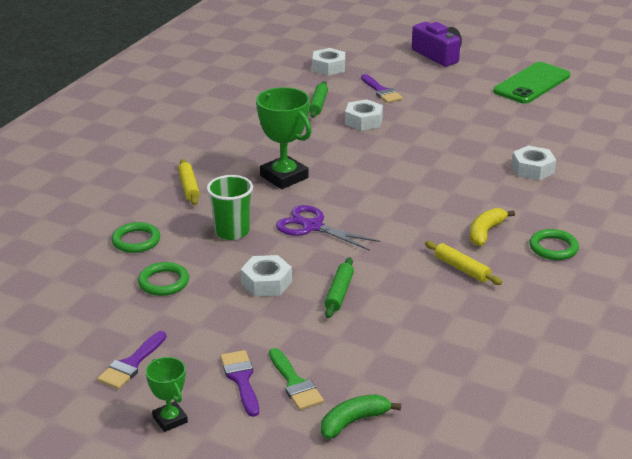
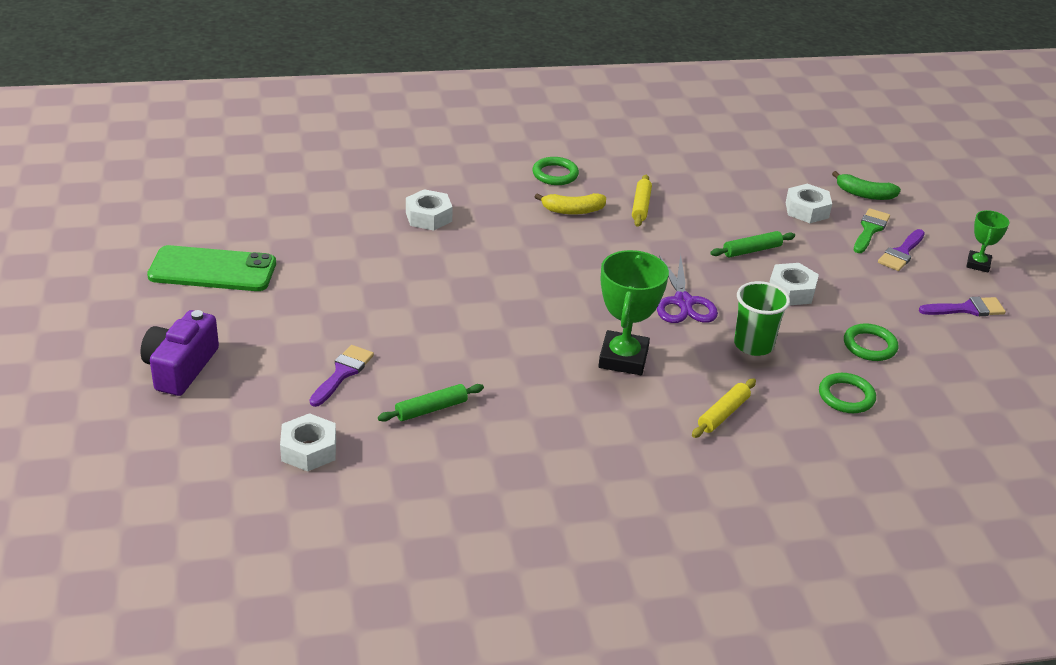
camera: 130 degrees left, 5 degrees up
(363, 121) = (438, 356): white nut -> white nut (807, 210)

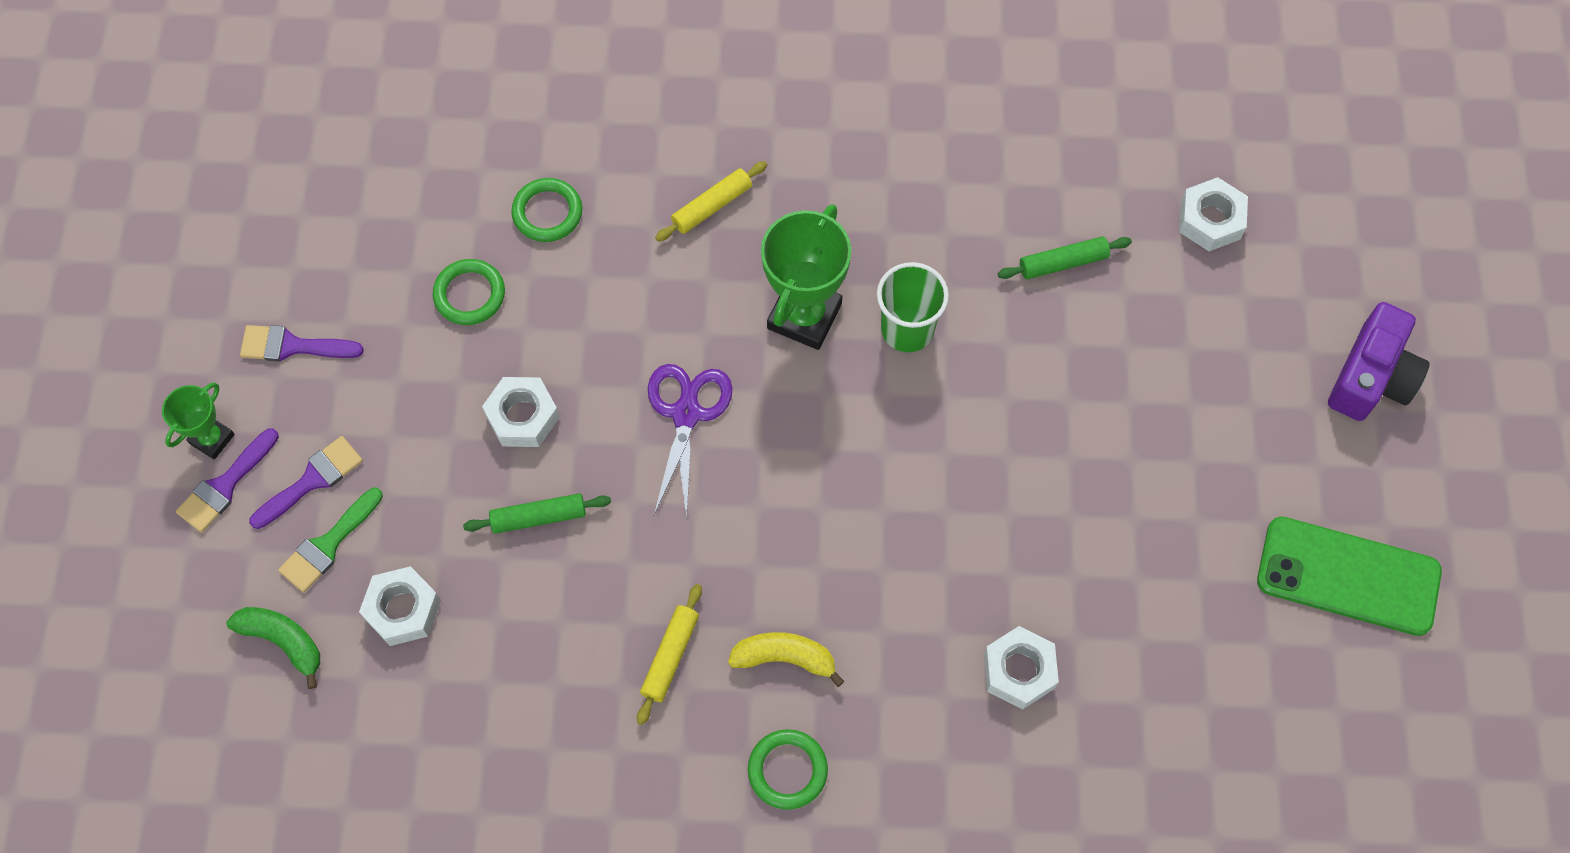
camera: 165 degrees left, 30 degrees up
(343, 373) = (1167, 339): purple brush -> purple brush (225, 485)
(753, 345) = (624, 317): green cup -> green cup (907, 329)

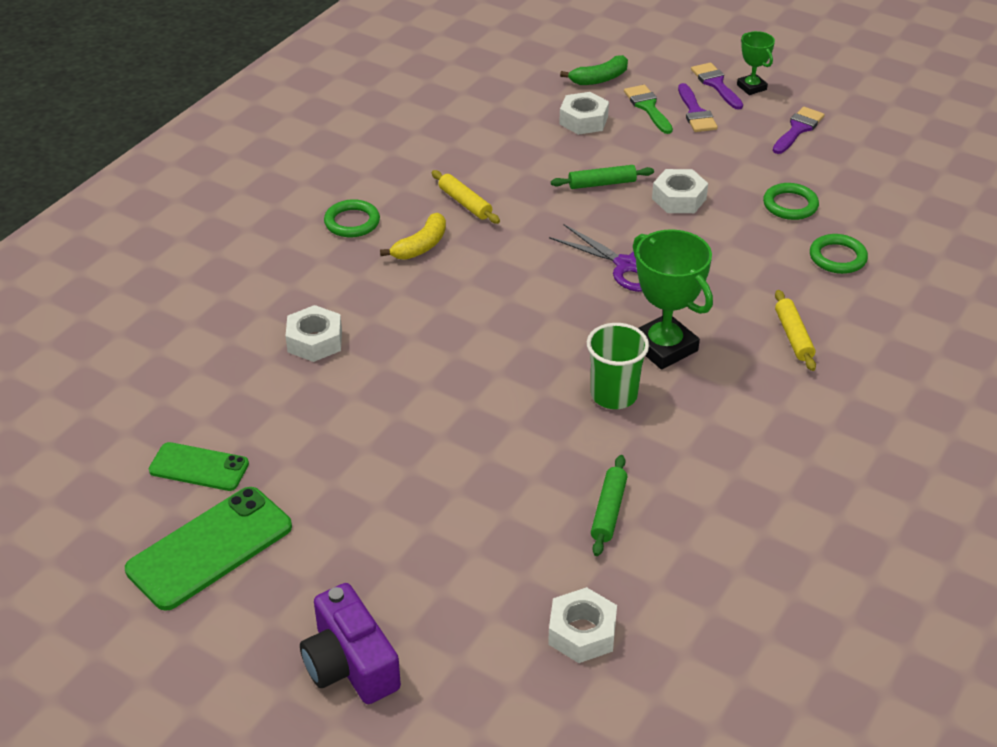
camera: 120 degrees right, 25 degrees down
(538, 517) = (602, 184): green rolling pin -> green rolling pin turned 60 degrees clockwise
(1267, 660) = (199, 467): none -> green phone

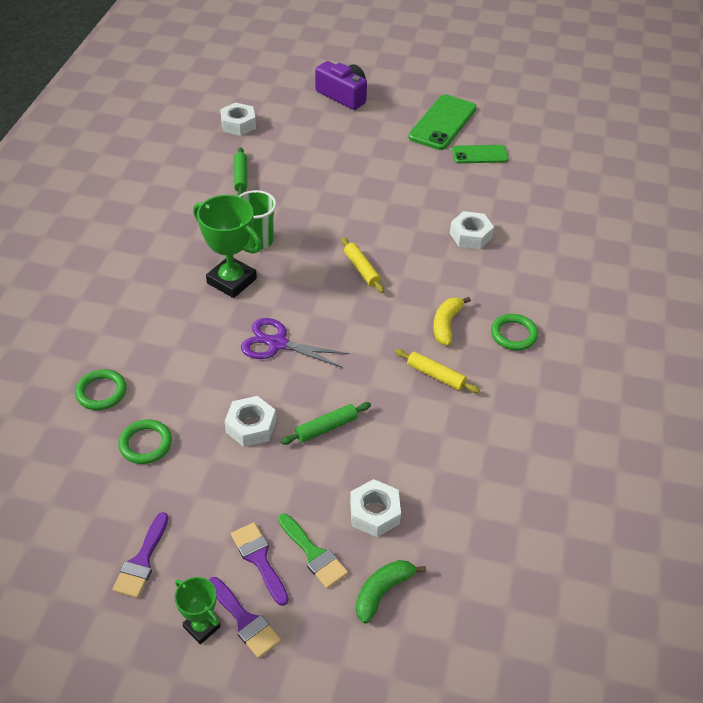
camera: 160 degrees right, 5 degrees up
(793, 336) = (137, 310): yellow rolling pin -> yellow rolling pin (361, 269)

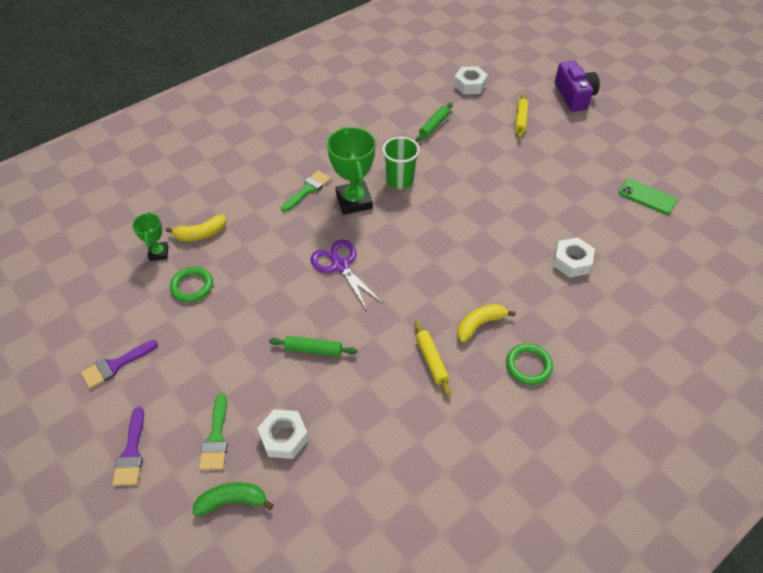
camera: 40 degrees right, 5 degrees up
(101, 392) = (201, 234): green ring -> yellow banana
(173, 294) = (307, 190): none -> green brush
(201, 627) = (104, 436): green trophy -> green trophy (158, 253)
(251, 426) = (266, 316): white nut -> none
(259, 559) = (180, 415): purple brush -> none
(361, 269) = (455, 242): yellow rolling pin -> yellow rolling pin (520, 120)
(442, 123) = (639, 155): green phone -> none

